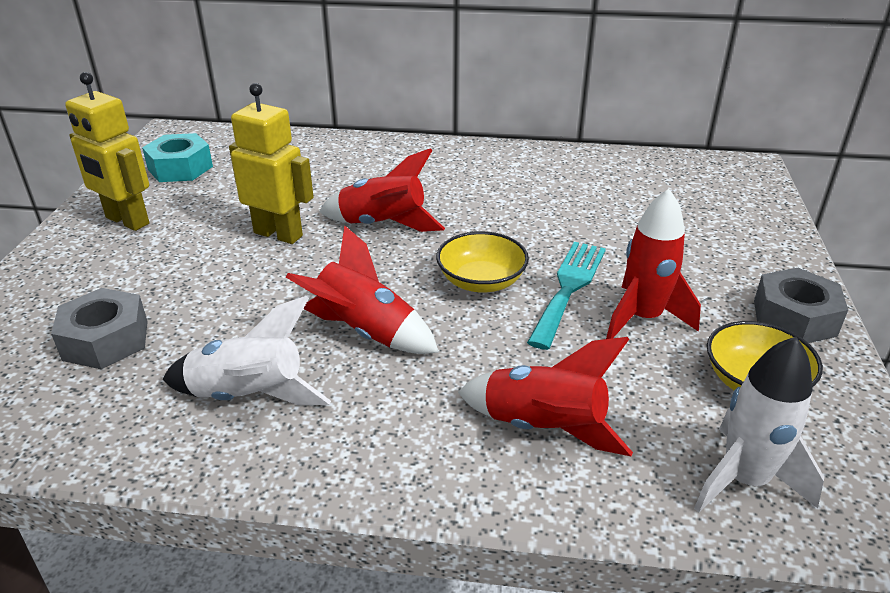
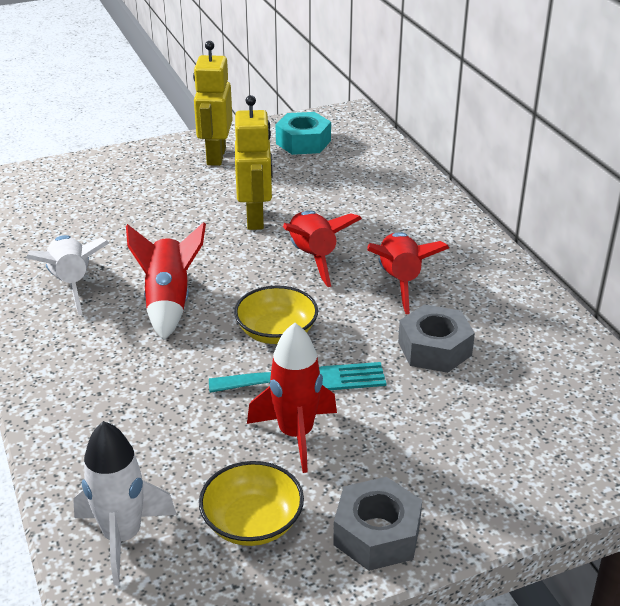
camera: 60 degrees right, 0 degrees up
(106, 340) = (87, 211): grey nut -> grey nut (434, 349)
(543, 428) = (118, 417): red rocket -> red rocket (399, 281)

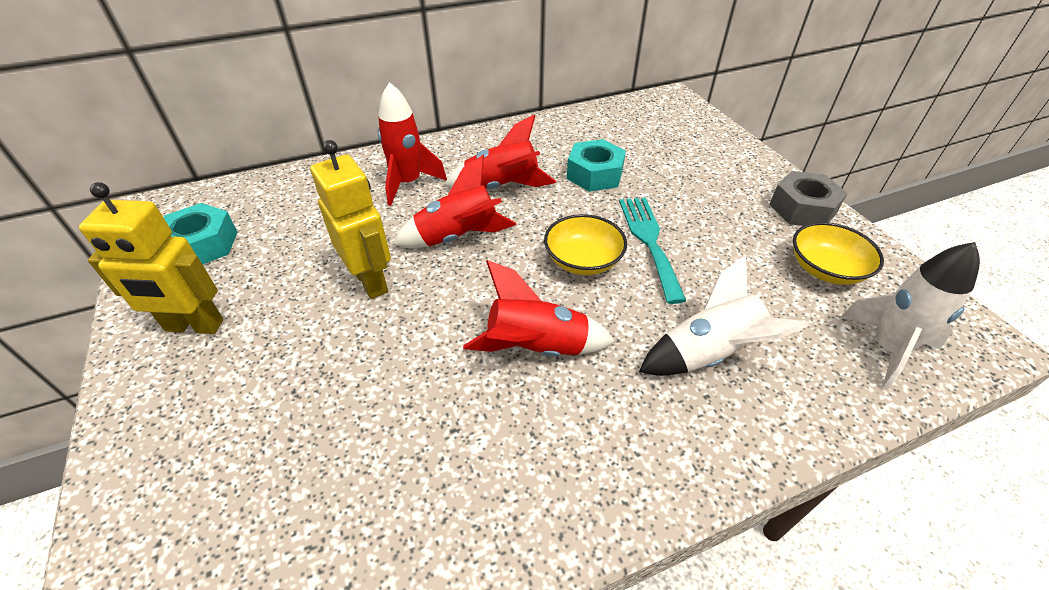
camera: 90 degrees left, 10 degrees up
(71, 284) = (495, 462): white rocket -> white rocket (708, 354)
(255, 219) = (371, 281): yellow robot -> yellow robot turned 60 degrees clockwise
(296, 434) = (718, 247): red rocket -> red rocket (408, 183)
(434, 349) = (594, 174): grey nut -> turquoise nut

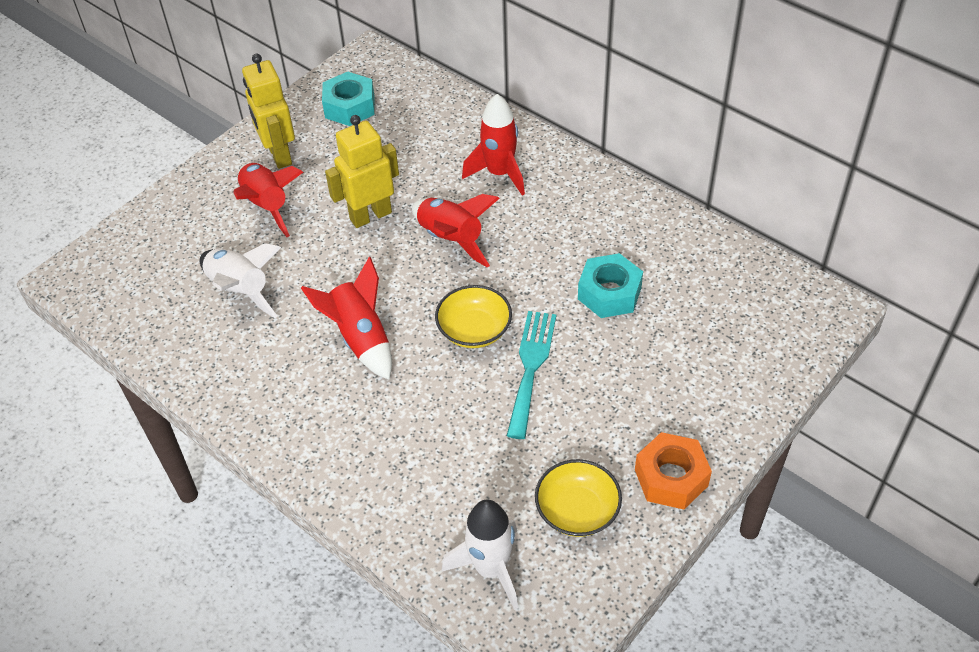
camera: 65 degrees right, 5 degrees up
(371, 281) = (370, 215): yellow robot -> yellow robot turned 150 degrees counterclockwise
(502, 187) = (539, 236): red rocket -> red rocket (267, 205)
(649, 241) = (531, 367): turquoise fork -> turquoise fork turned 45 degrees counterclockwise
(708, 354) = (414, 444): white rocket -> white rocket (240, 290)
(802, 209) = (671, 478): grey nut -> orange nut

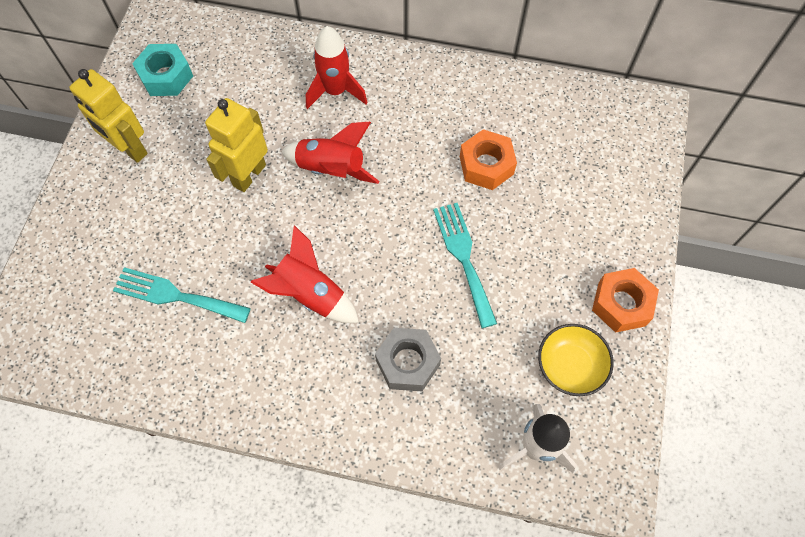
camera: 30 degrees left, 15 degrees up
(240, 290) = (176, 295): white rocket -> turquoise fork
(267, 205) = (149, 203): red rocket -> none
(414, 436) = (408, 363): none -> grey nut
(474, 330) = (400, 245): yellow bowl -> none
(609, 293) = (486, 165): turquoise nut -> orange nut

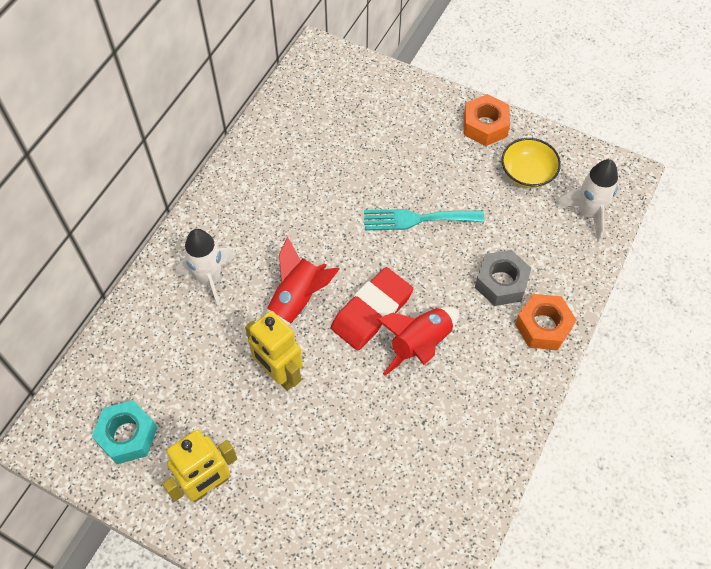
camera: 75 degrees left, 5 degrees down
(176, 295) = (392, 461): turquoise fork -> none
(335, 91) = (210, 279): red rocket -> white rocket
(337, 239) = (372, 312): none -> red eraser
(486, 165) = (333, 180): orange nut -> orange nut (543, 326)

